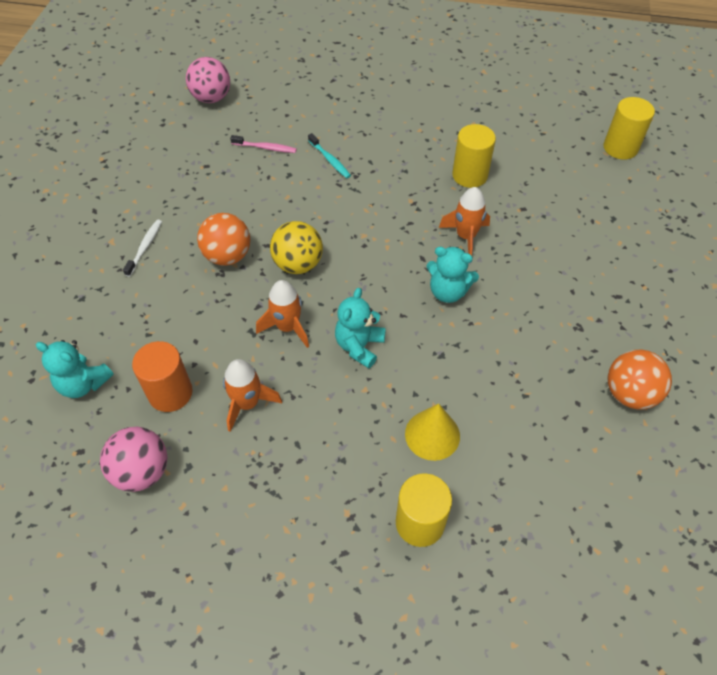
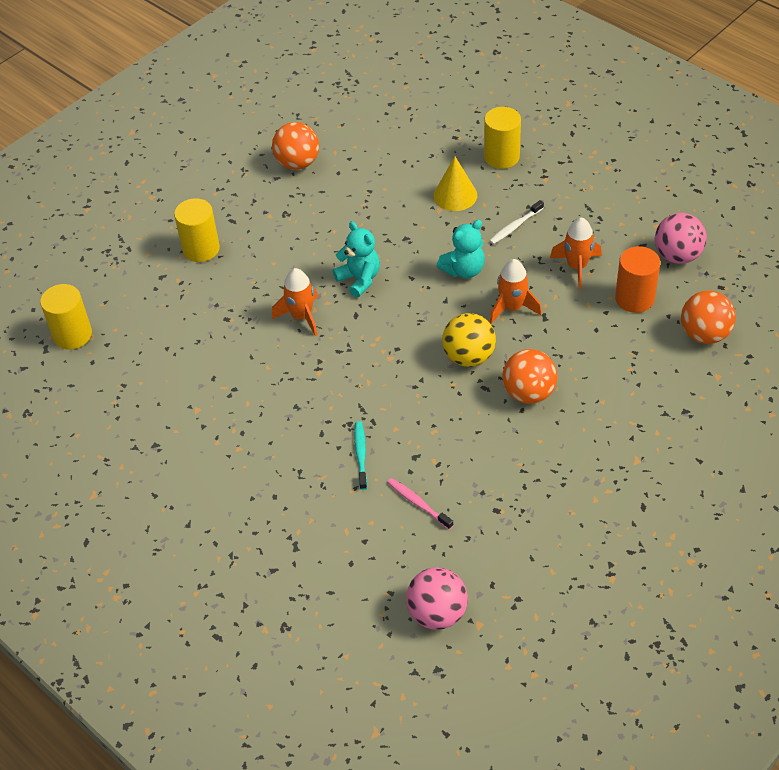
camera: 145 degrees left, 5 degrees down
(83, 383) = (704, 334): turquoise teddy bear -> orange ball
(145, 247) = (605, 438): white toothbrush -> white toothbrush (515, 226)
(469, 175) = (240, 372): yellow cylinder -> yellow cylinder (201, 249)

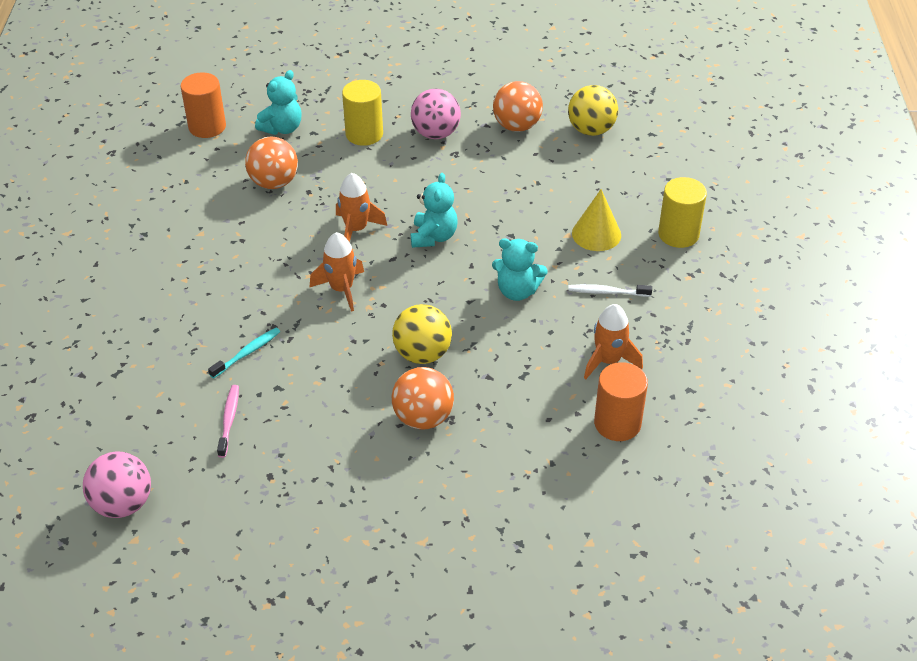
camera: 45 degrees right, 5 degrees down
(72, 335) = (207, 127): yellow cylinder -> orange cylinder
(133, 291) = (282, 128): none -> turquoise teddy bear
(349, 129) = (591, 130): none -> yellow ball
(512, 308) = (509, 348): orange rocket -> orange rocket (341, 289)
(677, 256) = (708, 422): pink ball -> pink ball (436, 134)
(704, 334) = (631, 501): orange ball -> orange ball (274, 183)

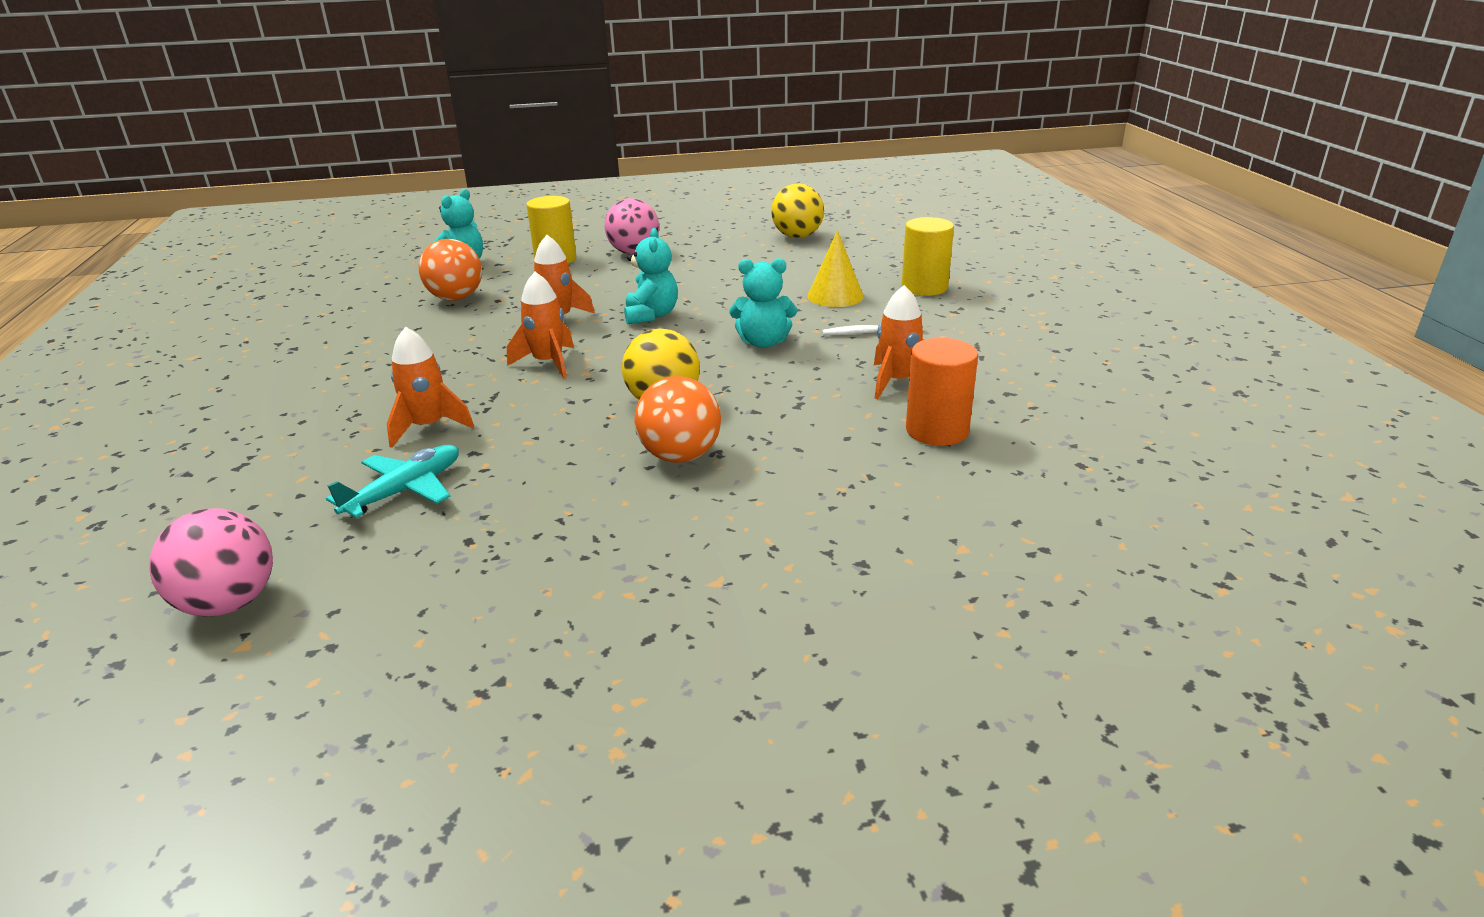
camera: 10 degrees left, 15 degrees down
(207, 127) = (376, 270): orange cylinder -> none
(229, 420) = (404, 491): pink toothbrush -> turquoise plane
(247, 353) = (428, 427): turquoise toothbrush -> orange rocket
(517, 126) = (719, 241): orange ball -> none

